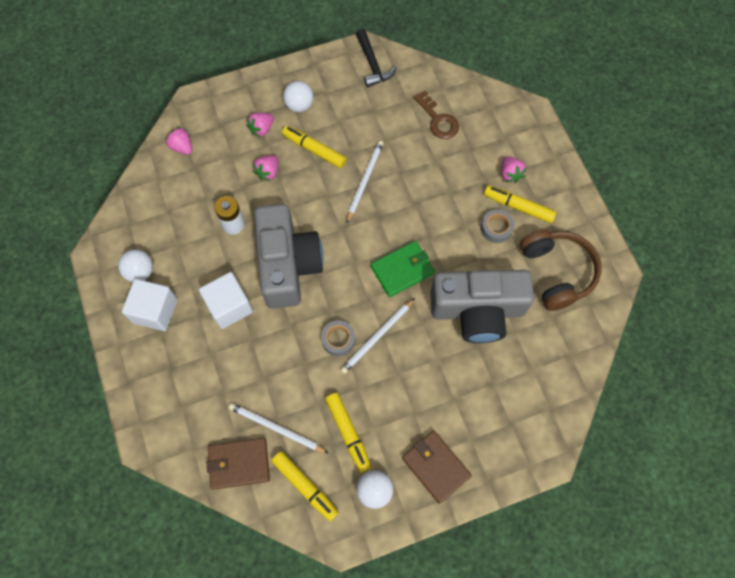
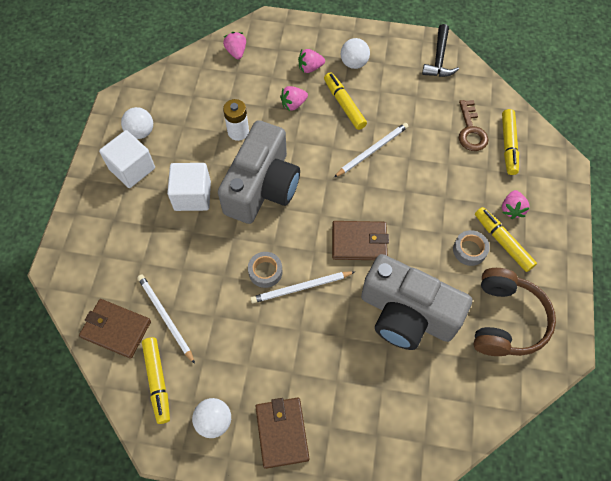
camera: 30 degrees right, 5 degrees down
(348, 433) = (223, 356): yellow marker -> yellow marker (508, 145)
(402, 270) = (359, 242): green wallet -> brown wallet

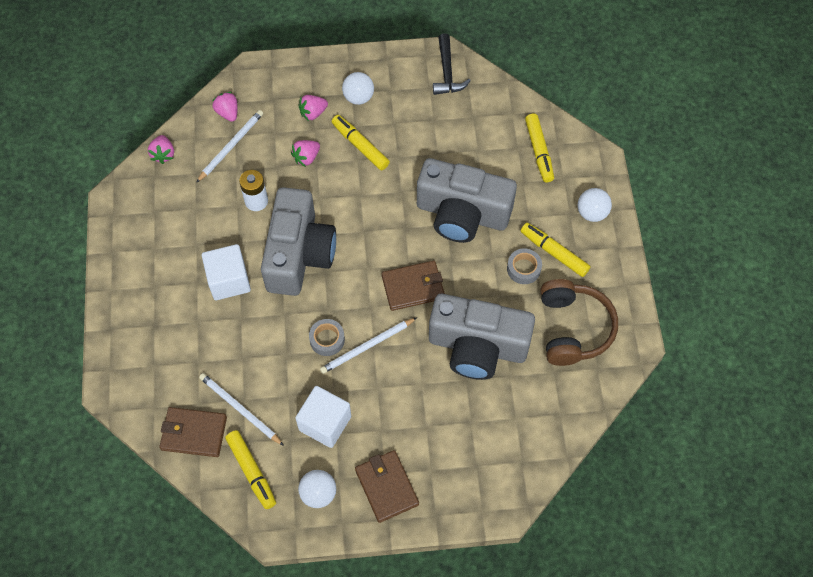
camera: 15 degrees left, 0 degrees up
(132, 168) = (155, 267): white cube -> white cube (325, 423)
(141, 132) = (151, 225): white ball -> white ball (592, 213)
(372, 150) = (402, 189): white pencil -> white pencil (231, 146)
(422, 185) = (462, 214): none -> grey camera
(471, 131) = (498, 144): brown key -> none
(511, 209) = (556, 217): pink strawberry -> pink strawberry (163, 154)

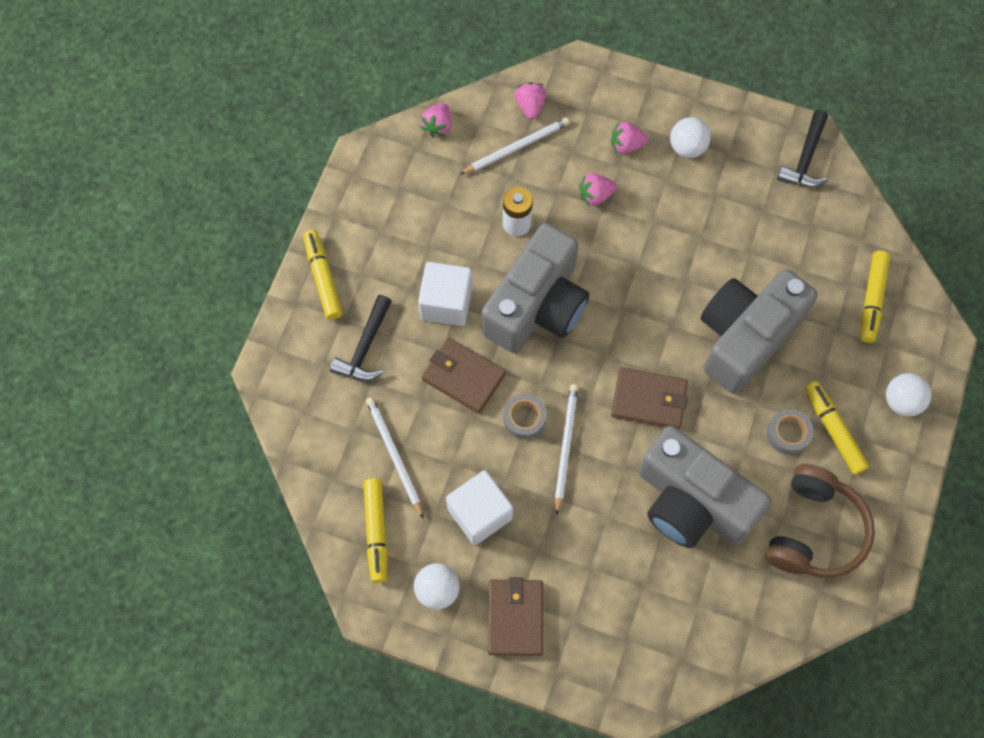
camera: 25 degrees right, 5 degrees up
(180, 339) = (365, 348): none -> black hammer
(194, 433) = (333, 460): brown wallet -> brown wallet (463, 377)
(360, 146) = (663, 207): yellow marker -> yellow marker (323, 278)
(367, 347) = (565, 447): white pencil -> white pencil turned 105 degrees clockwise
(462, 214) = (745, 337): grey camera -> grey camera turned 90 degrees clockwise

